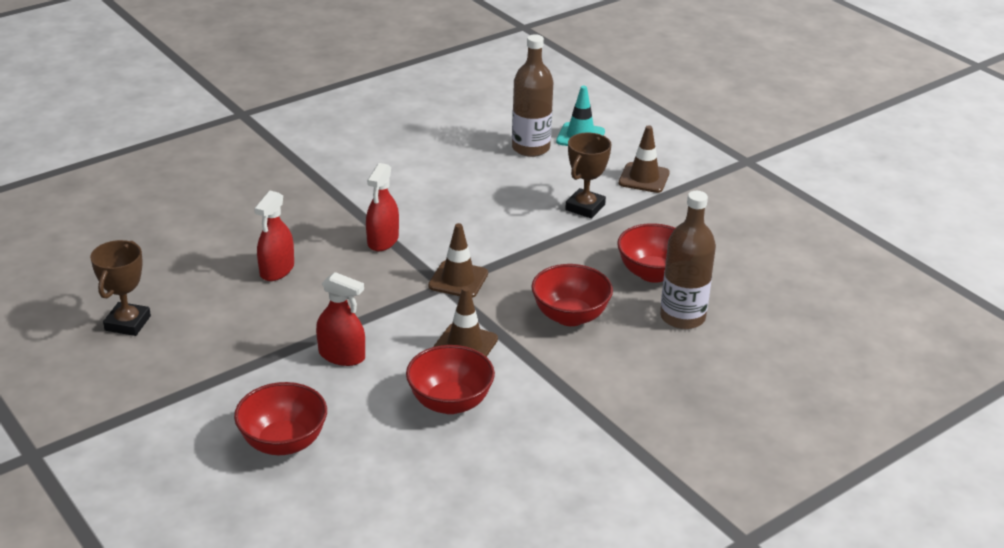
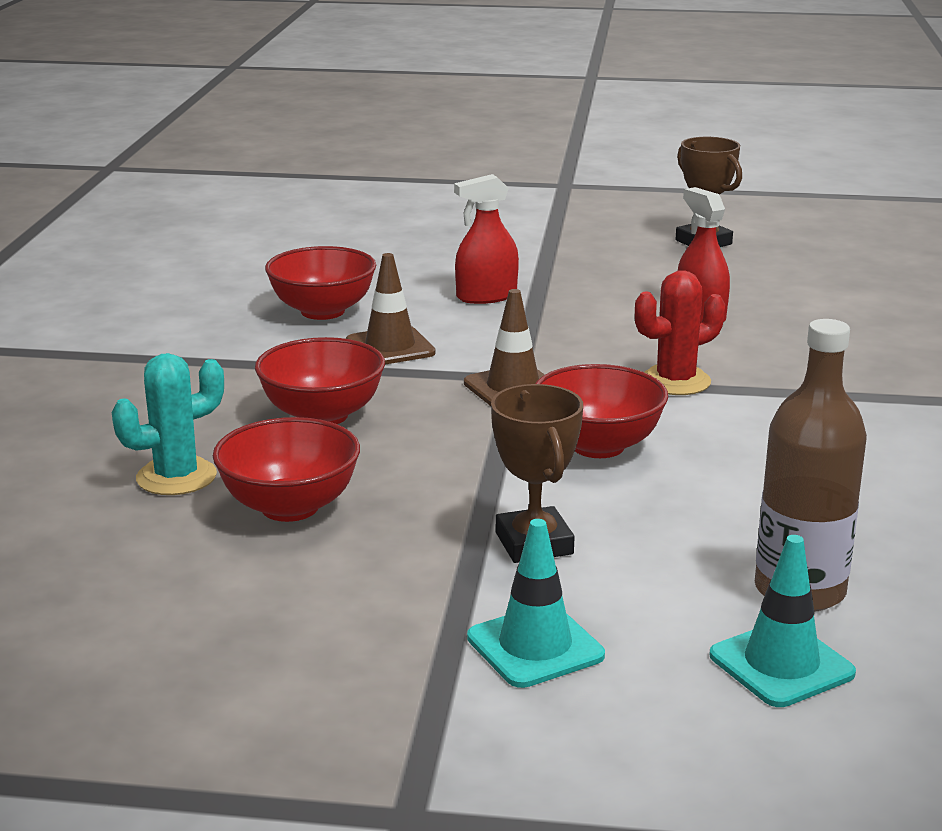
camera: 135 degrees right, 10 degrees down
(283, 442) = (411, 246): red bowl -> red bowl (598, 446)
(383, 240) = (675, 381): red spray bottle -> red cactus
(644, 178) = (535, 647): brown traffic cone -> turquoise traffic cone
(682, 317) = (176, 477): brown bottle -> turquoise cactus

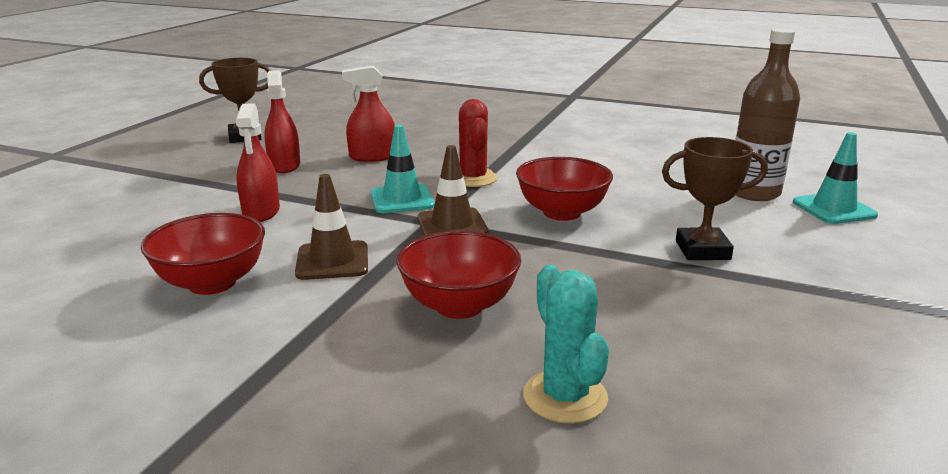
camera: 75 degrees left, 0 degrees up
(290, 507) = (639, 337): red bowl -> none
(535, 647) = (839, 267): turquoise traffic cone -> turquoise traffic cone (402, 199)
(626, 279) = (284, 165): none -> red spray bottle

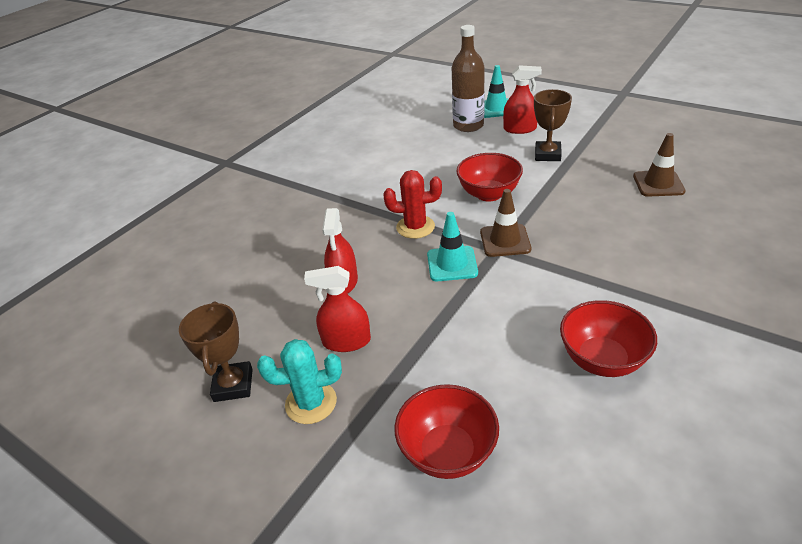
camera: 75 degrees left, 15 degrees up
(261, 212) = (464, 346): red spray bottle -> red spray bottle (520, 129)
(332, 261) = (563, 297): brown traffic cone -> brown traffic cone (658, 184)
(459, 306) = (622, 242): red bowl -> red bowl (447, 452)
(565, 396) = (705, 214): turquoise cactus -> turquoise cactus (311, 403)

